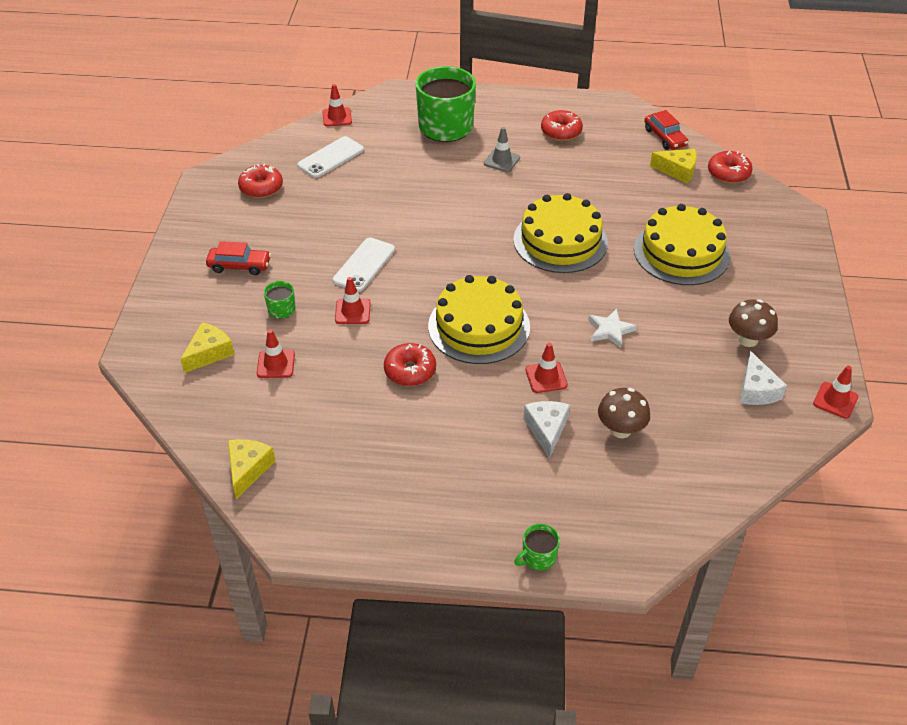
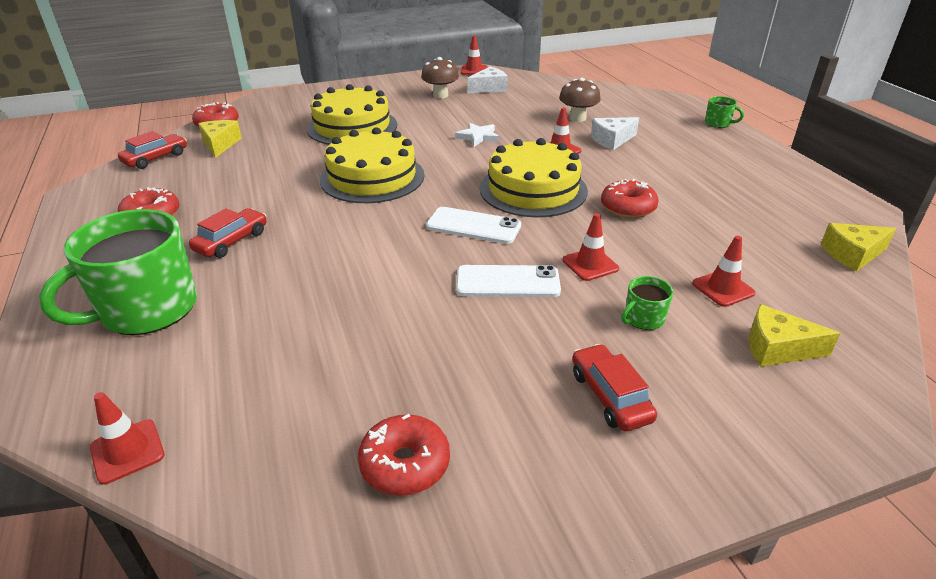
camera: 115 degrees left, 10 degrees down
(331, 157) = (274, 405): white phone -> white phone (473, 226)
(501, 161) = (231, 241): grey traffic cone -> red car

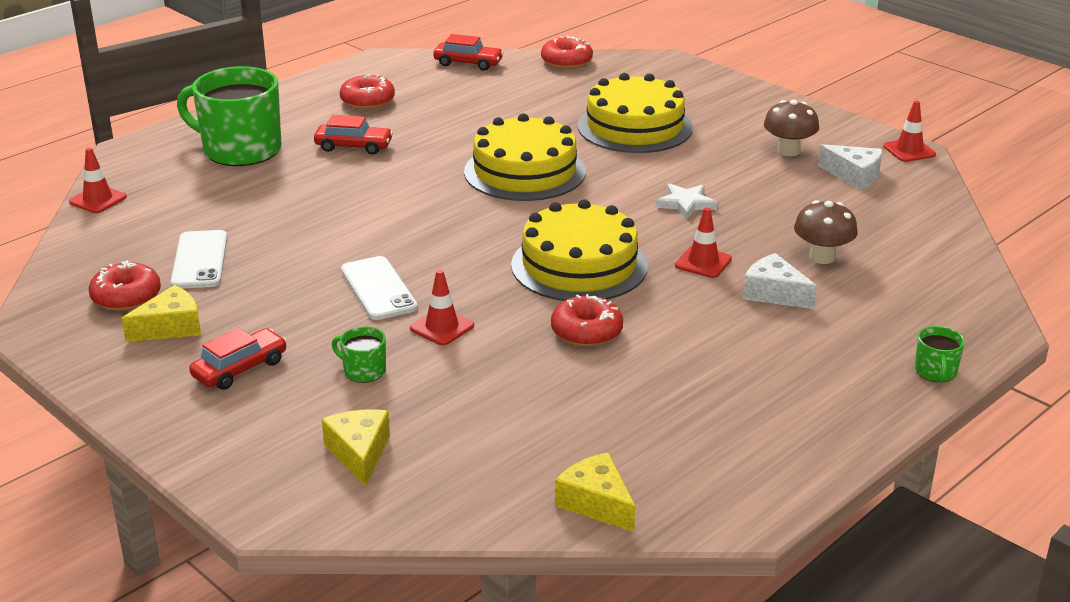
camera: 65 degrees right, 5 degrees down
(220, 144) = (524, 79): yellow cheese -> yellow cheese (170, 327)
(473, 226) = (469, 249): white phone -> white phone (200, 260)
(723, 288) = (450, 413): red traffic cone -> none

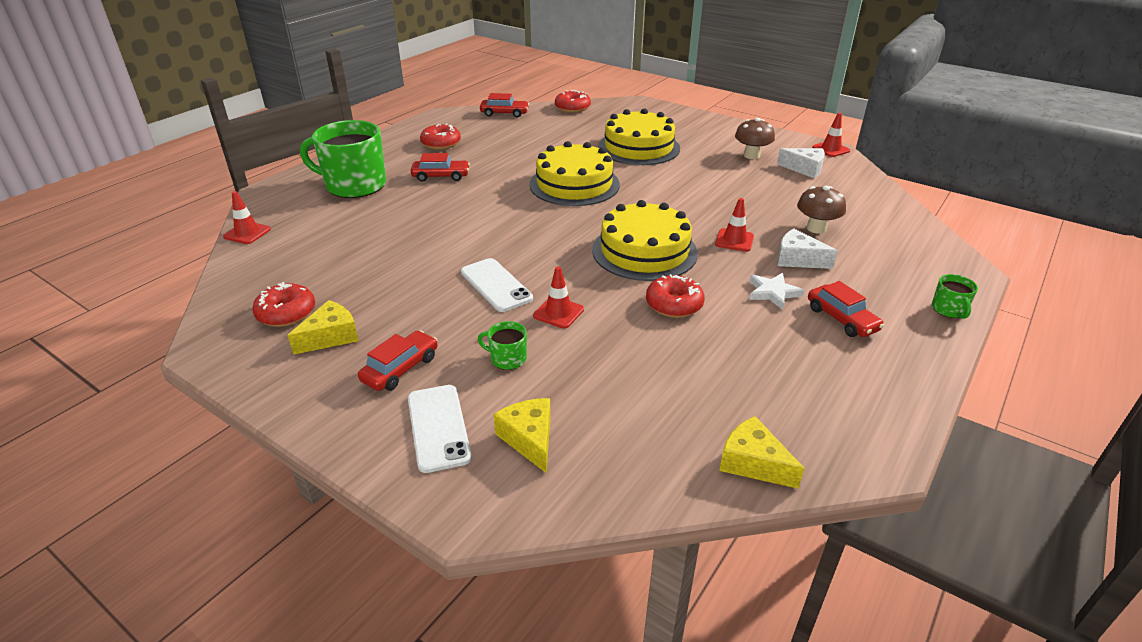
camera: 10 degrees left, 5 degrees up
(200, 260) = (343, 275): white phone -> white phone (438, 427)
(685, 204) = (700, 198): white star -> white star (772, 293)
(789, 369) = (841, 319): none -> red car

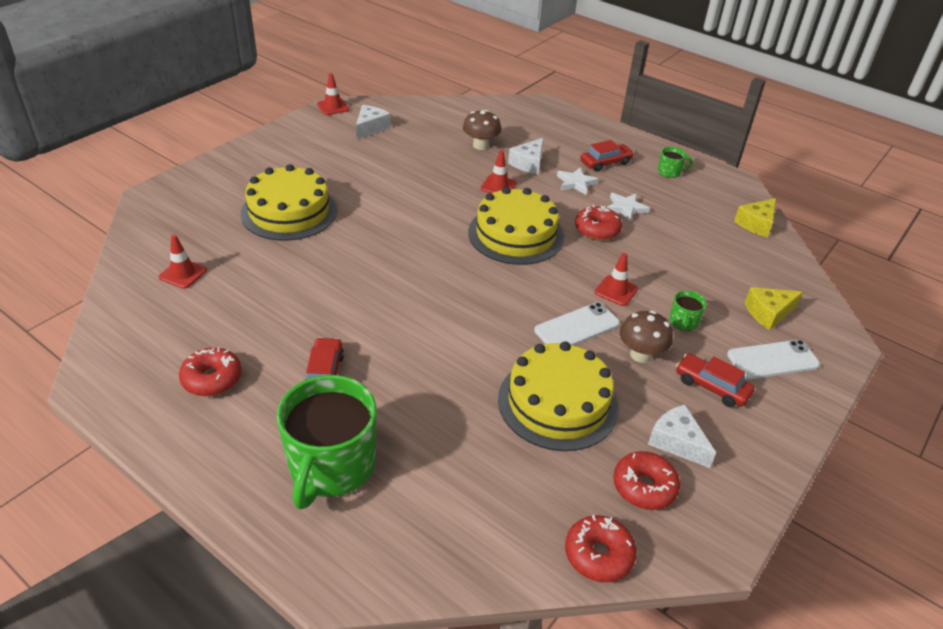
camera: 90 degrees left, 5 degrees up
(247, 233) = (463, 573): red traffic cone -> red traffic cone (183, 274)
(330, 337) = (677, 442): yellow cheese -> white cheese
(504, 113) = (124, 313): red car -> none
(572, 108) = (138, 250): red donut -> red donut (598, 555)
(574, 184) = (373, 265): yellow cake -> yellow cake (557, 403)
(733, 330) = (626, 208): none -> white star
(751, 155) = (333, 148): brown mushroom -> brown mushroom (640, 355)
(949, 310) = (589, 123): green mug -> green mug (669, 172)

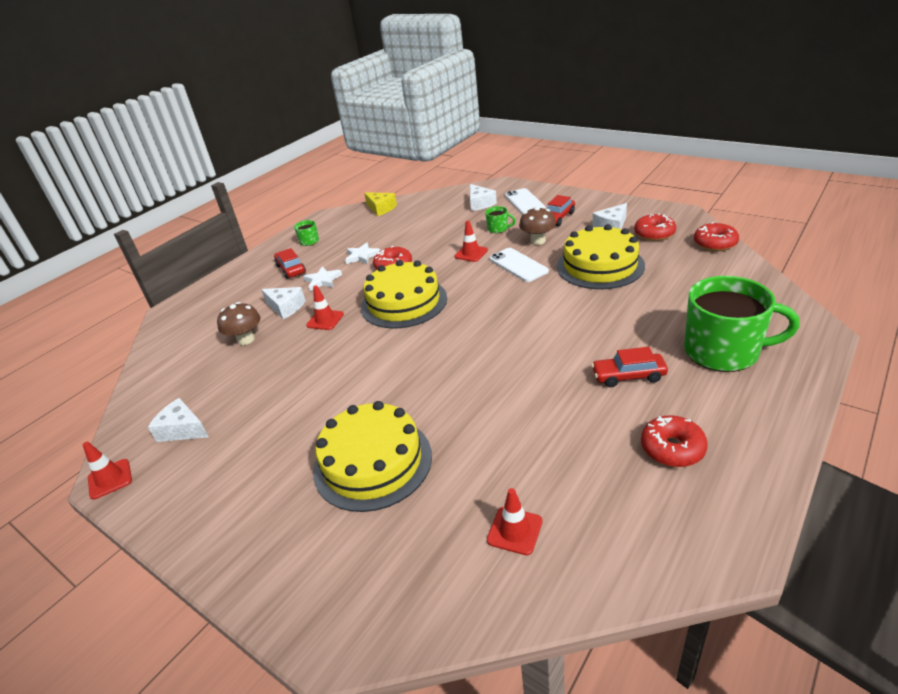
camera: 85 degrees left, 5 degrees down
(768, 313) = (480, 204): yellow cheese -> white cheese

